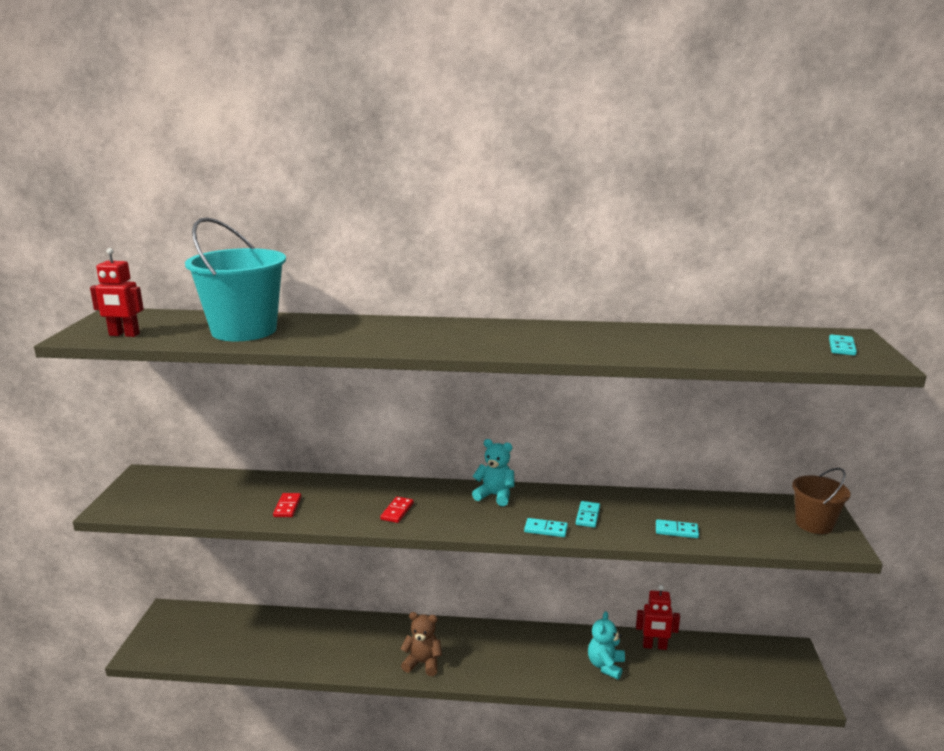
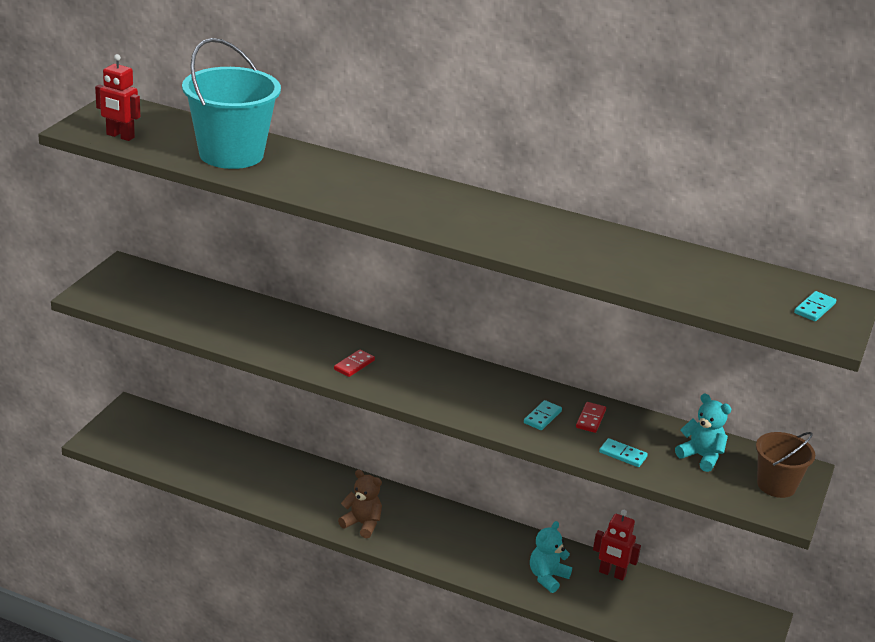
camera: 15 degrees right, 10 degrees up
(287, 507) = (250, 334): red domino -> red domino (590, 419)
(495, 496) = (461, 373): turquoise teddy bear -> turquoise teddy bear (701, 456)
(545, 529) = (490, 420): turquoise domino -> none

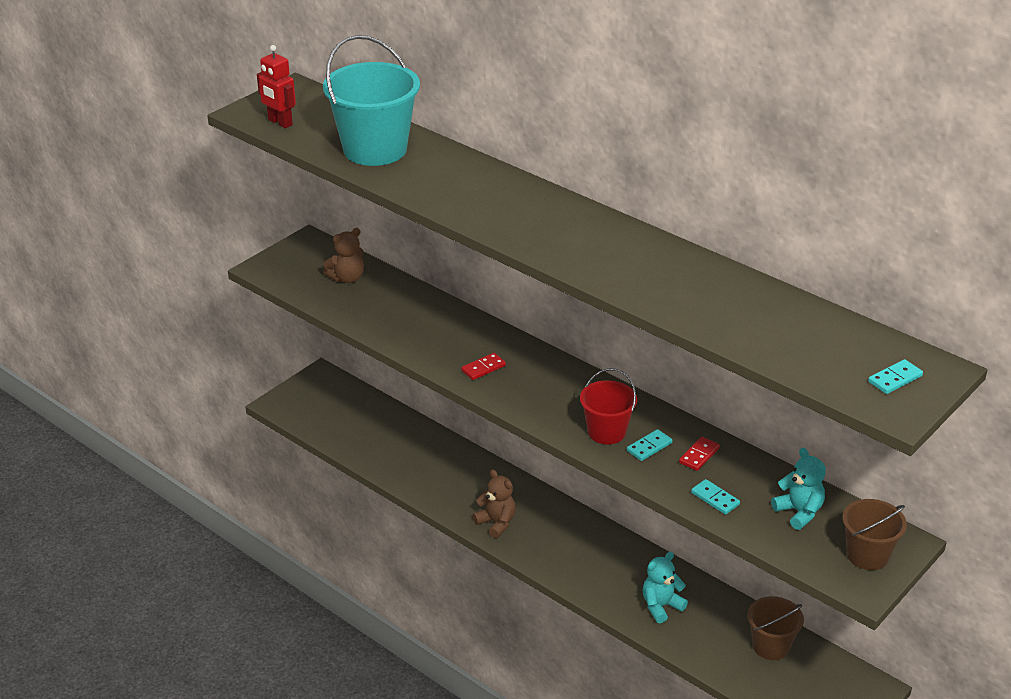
camera: 20 degrees right, 5 degrees up
(180, 296) = (347, 278): none -> brown teddy bear
(497, 408) = (606, 432): none -> red bucket
(612, 574) = (730, 613): red robot -> none
(659, 597) = (771, 646): none -> brown bucket

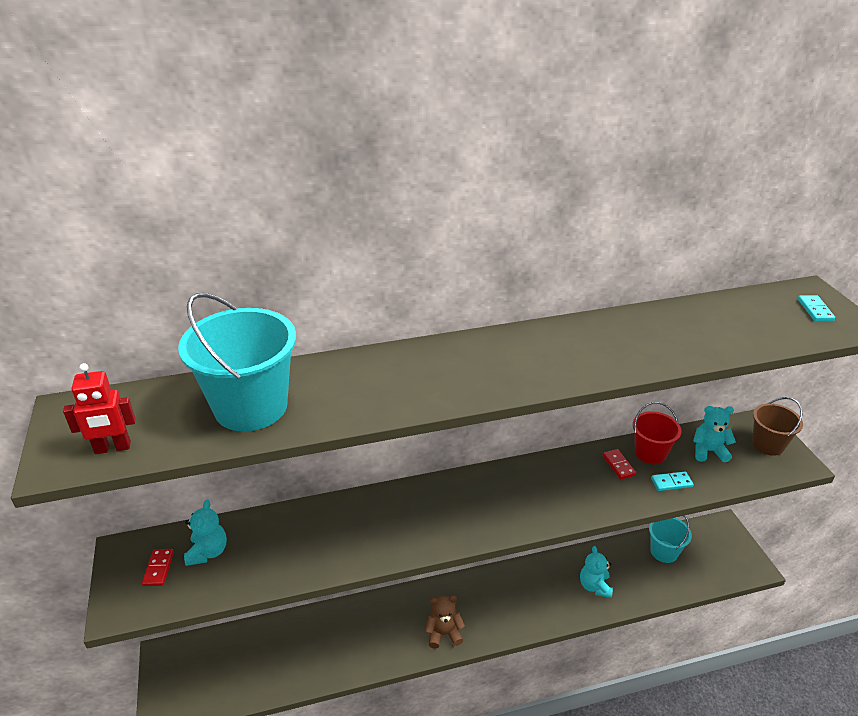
camera: 55 degrees left, 0 degrees up
(347, 278) = (208, 552): brown teddy bear -> turquoise teddy bear
(483, 368) = (421, 527): red domino -> red domino (159, 568)
(606, 432) = (558, 498): red bucket -> red bucket (650, 453)
(649, 447) = (591, 485): turquoise domino -> none
(771, 646) = (664, 551): brown bucket -> turquoise bucket

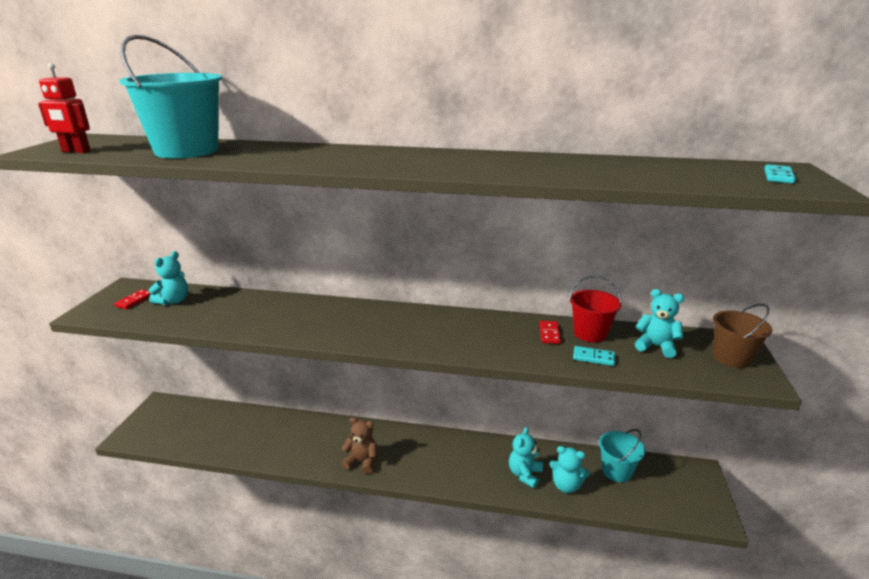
camera: 25 degrees right, 10 degrees down
(633, 583) = (566, 485): none -> turquoise teddy bear

